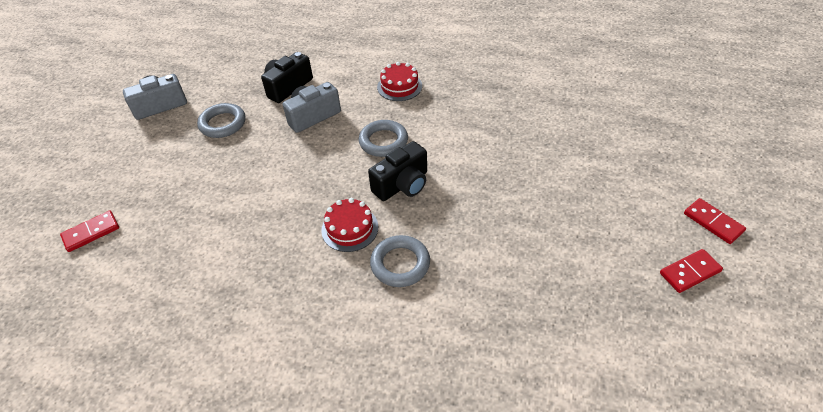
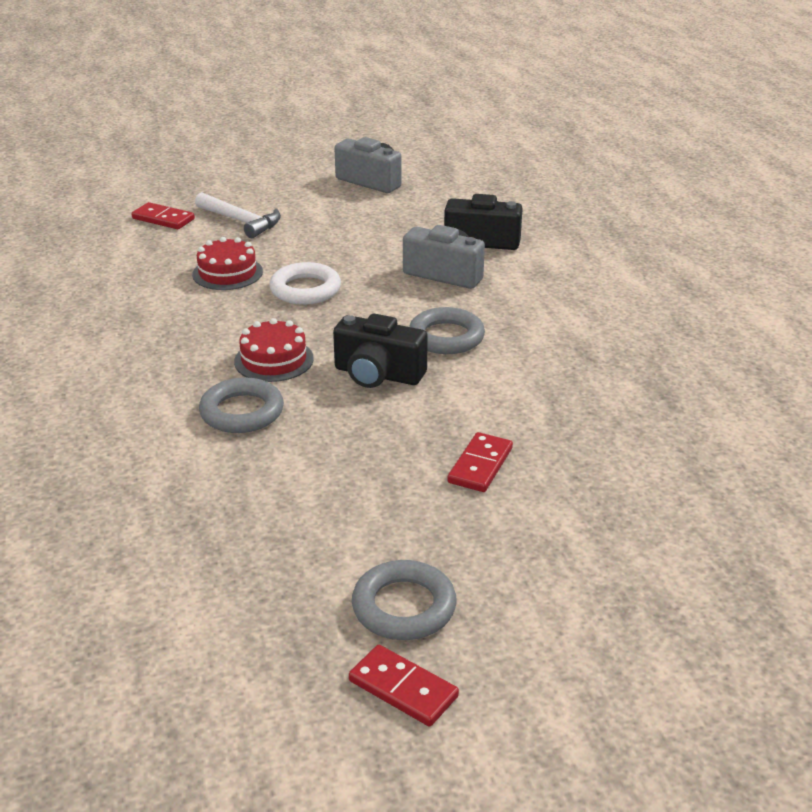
camera: 60 degrees right, 15 degrees down
(145, 188) = (241, 221): none -> white hammer
(223, 124) = (376, 225): grey ring -> grey ring (404, 607)
(274, 185) = (305, 289): none -> white ring
(399, 86) = (572, 316): red cake -> red cake (227, 273)
(713, 222) = (544, 703): red domino -> red domino (480, 465)

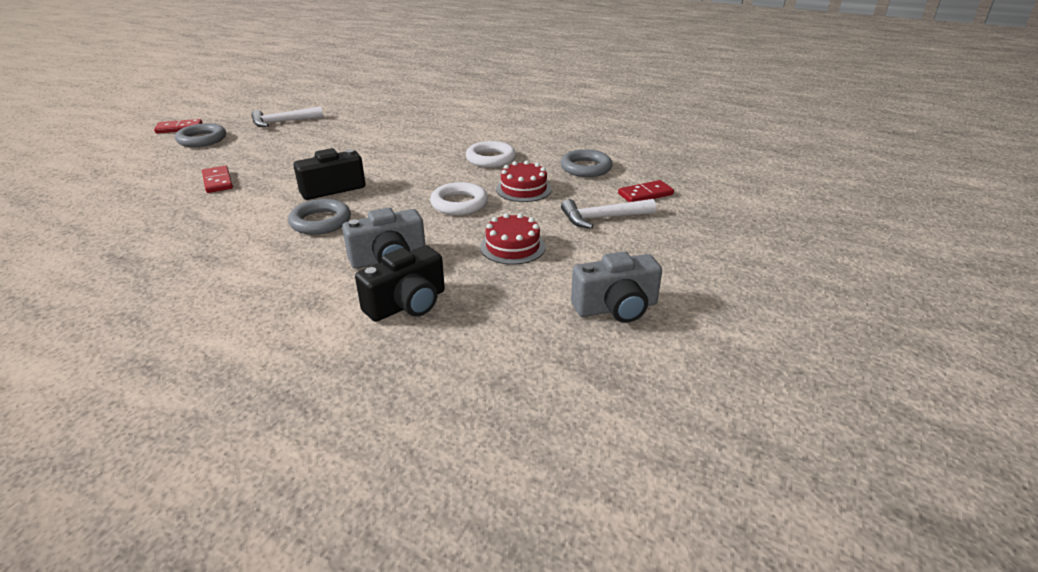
camera: 130 degrees right, 0 degrees up
(166, 321) = (490, 159): none -> white ring
(230, 579) = (283, 122): none -> white hammer
(242, 412) = (372, 151): grey ring -> grey ring (586, 168)
(274, 360) = (400, 170): red cake -> red cake (512, 247)

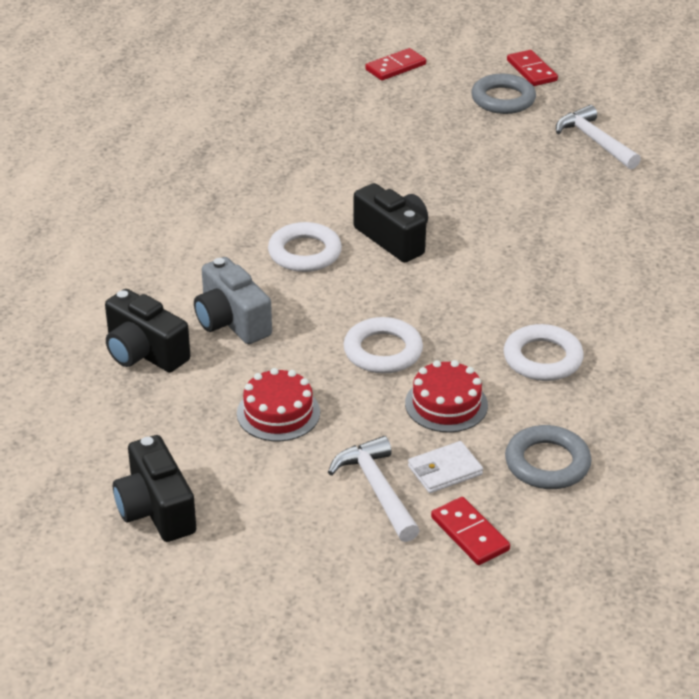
camera: 80 degrees right, 5 degrees up
(217, 181) = (385, 151): red domino -> red domino (395, 67)
(321, 222) = (304, 253): grey ring -> white ring
(587, 196) = (445, 470): none -> white wallet
(616, 308) = (156, 510): grey camera -> black camera

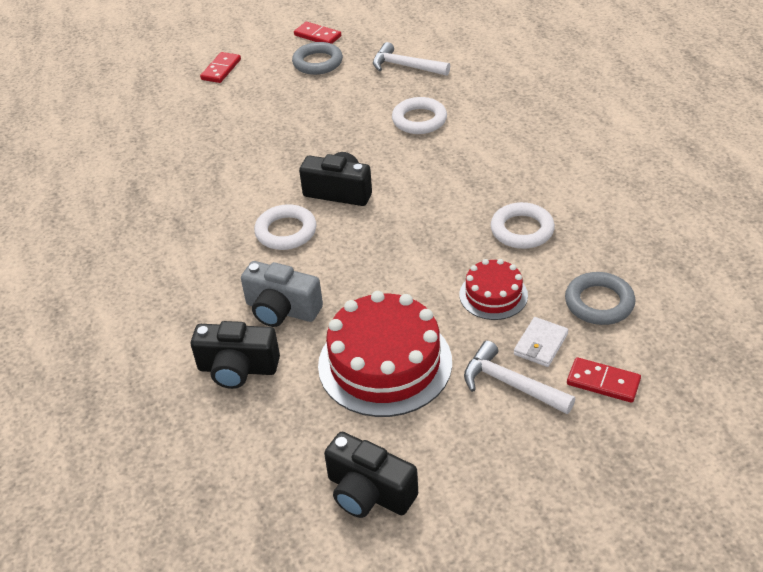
camera: 30 degrees left, 5 degrees up
(278, 413) = (385, 363): red cake -> red cake, size x1.86
(383, 351) = (412, 278): white ring -> white ring (419, 120)

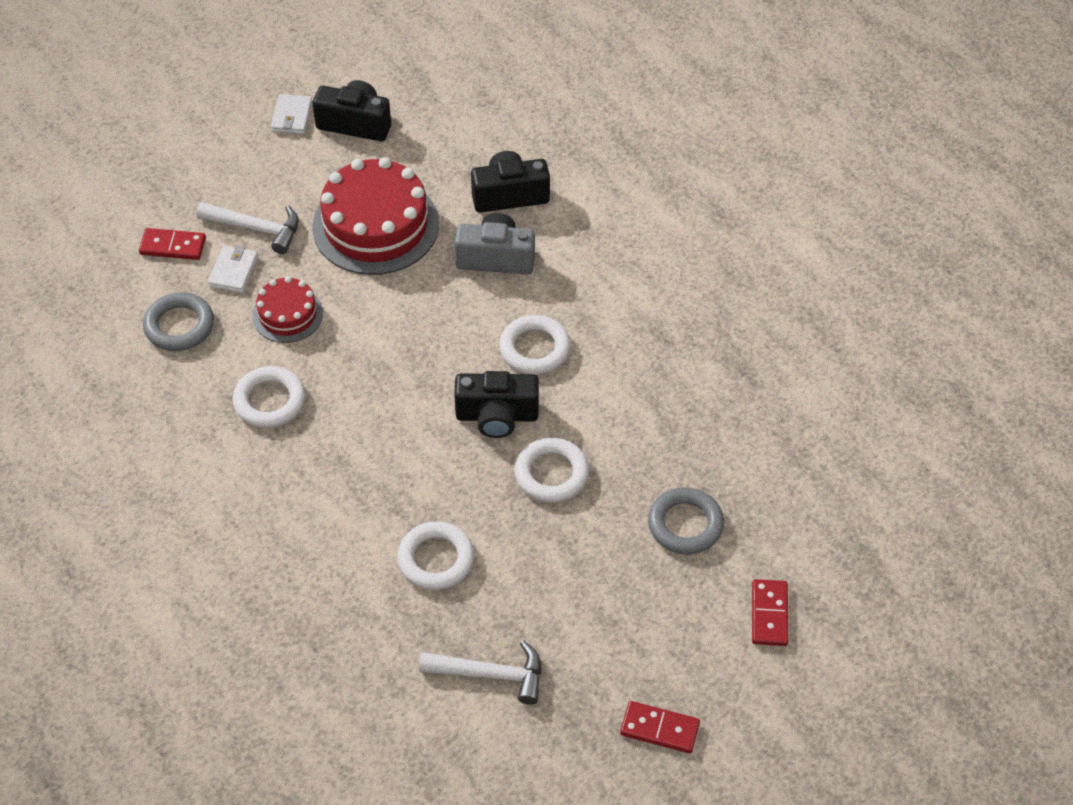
camera: 160 degrees right, 10 degrees up
(316, 152) = (551, 474): none -> white ring
(317, 62) = (629, 659): grey ring -> grey ring (685, 524)
(443, 521) = (291, 116): none -> white wallet

